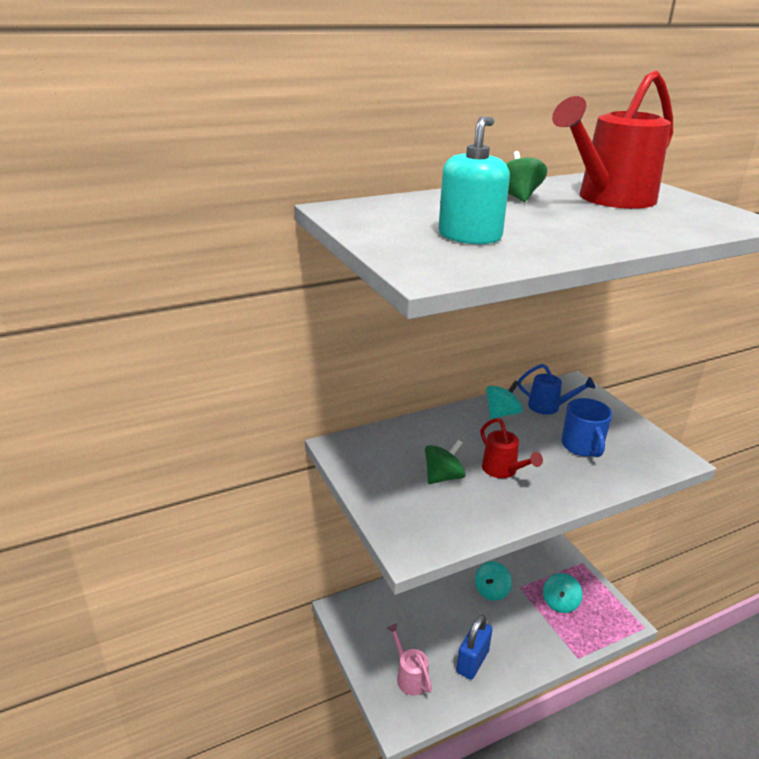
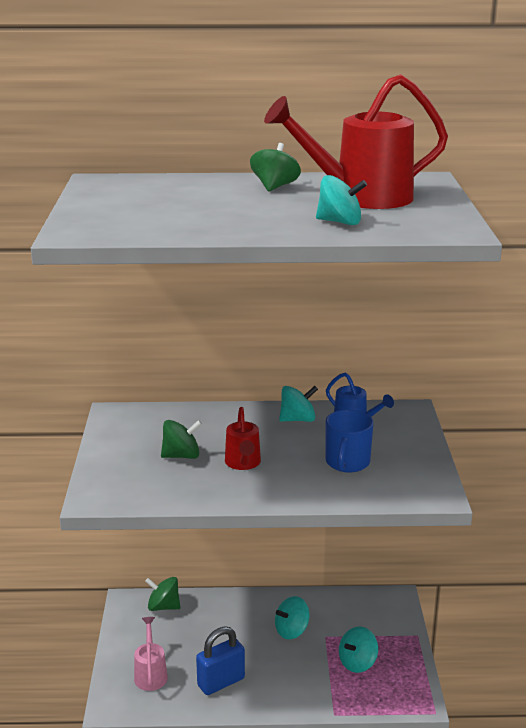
camera: 25 degrees right, 5 degrees down
(373, 603) = (163, 606): none -> green spinning top
(470, 236) = (162, 212): turquoise soap dispenser -> none
(644, 225) = (340, 222): none -> turquoise spinning top

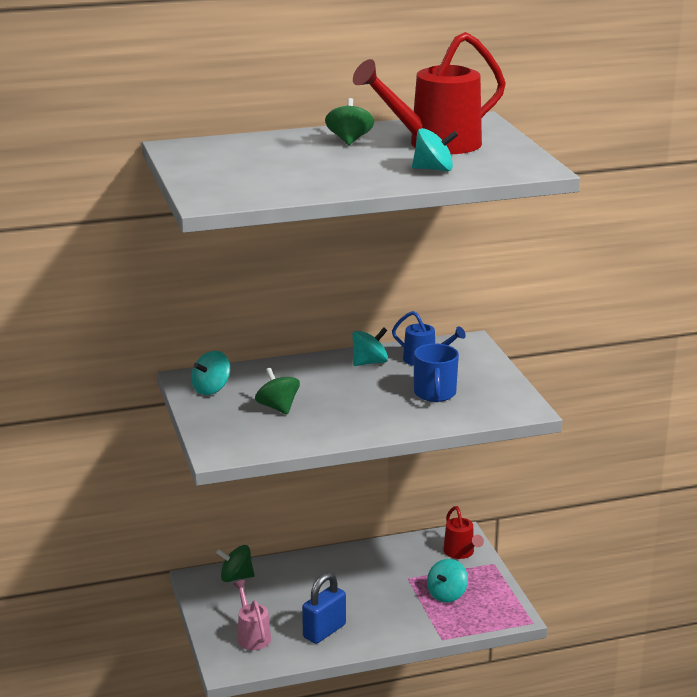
camera: 15 degrees left, 0 degrees up
(181, 456) = (278, 407): green spinning top -> green spinning top turned 90 degrees counterclockwise
(243, 463) = (340, 406): red watering can -> red watering can (461, 553)
(291, 631) = (373, 578): turquoise spinning top -> turquoise spinning top (211, 389)

